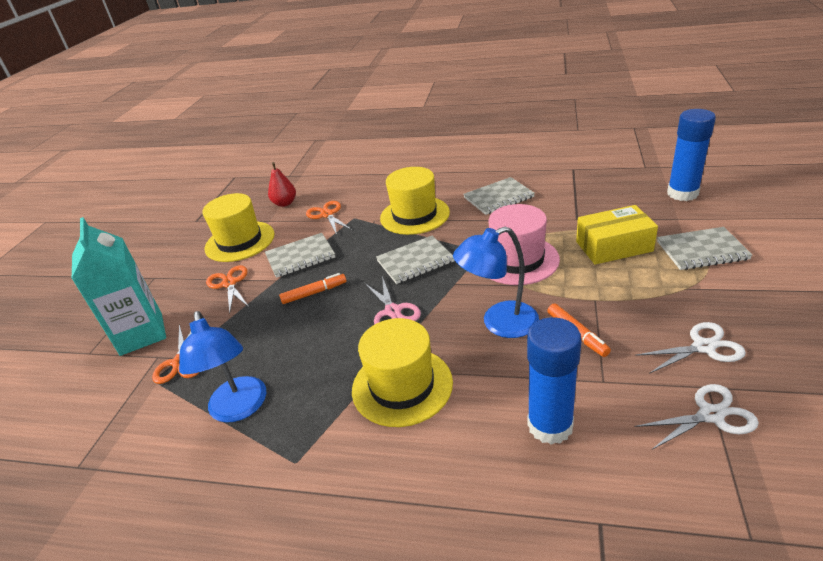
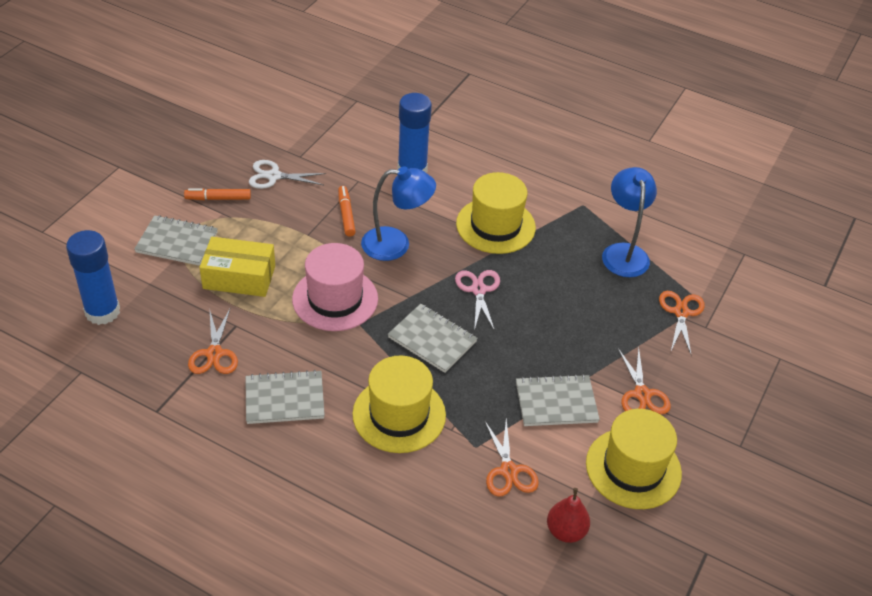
camera: 170 degrees left, 10 degrees up
(141, 334) = (730, 360): turquoise carton -> none
(314, 293) = (548, 341): orange marker -> orange marker (218, 198)
(415, 261) = (432, 339): grey notebook -> grey notebook turned 45 degrees clockwise
(572, 201) = (214, 353): none -> orange scissors
(711, 415) = (316, 144): white scissors -> none

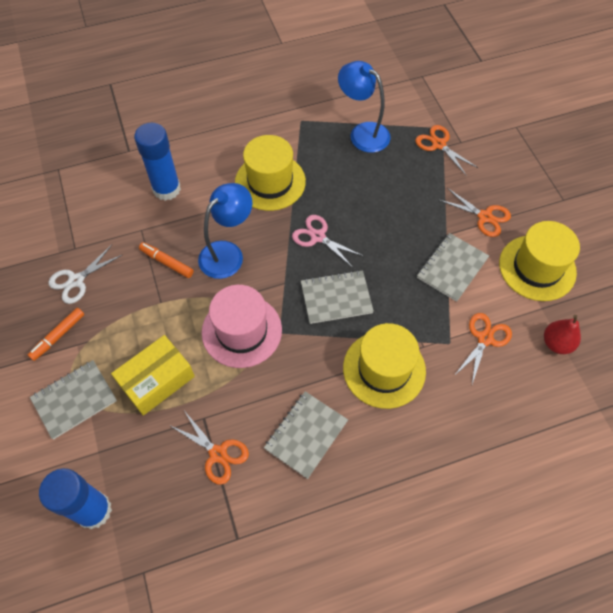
camera: 45 degrees left, 15 degrees up
(508, 471) = (485, 339): orange scissors -> orange scissors turned 90 degrees counterclockwise

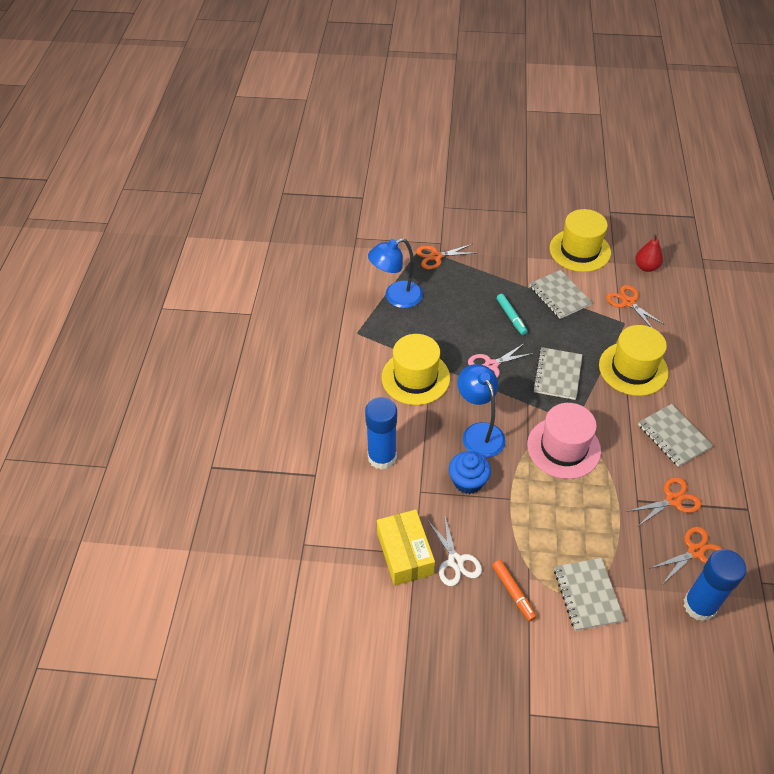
camera: 65 degrees left, 10 degrees down
(157, 380) = (590, 524): yellow box -> yellow box (405, 553)
(167, 262) = (468, 481): orange marker -> blue cupcake
(393, 233) = (511, 317): none -> turquoise marker
(484, 217) = (521, 259): orange scissors -> orange scissors (695, 551)

